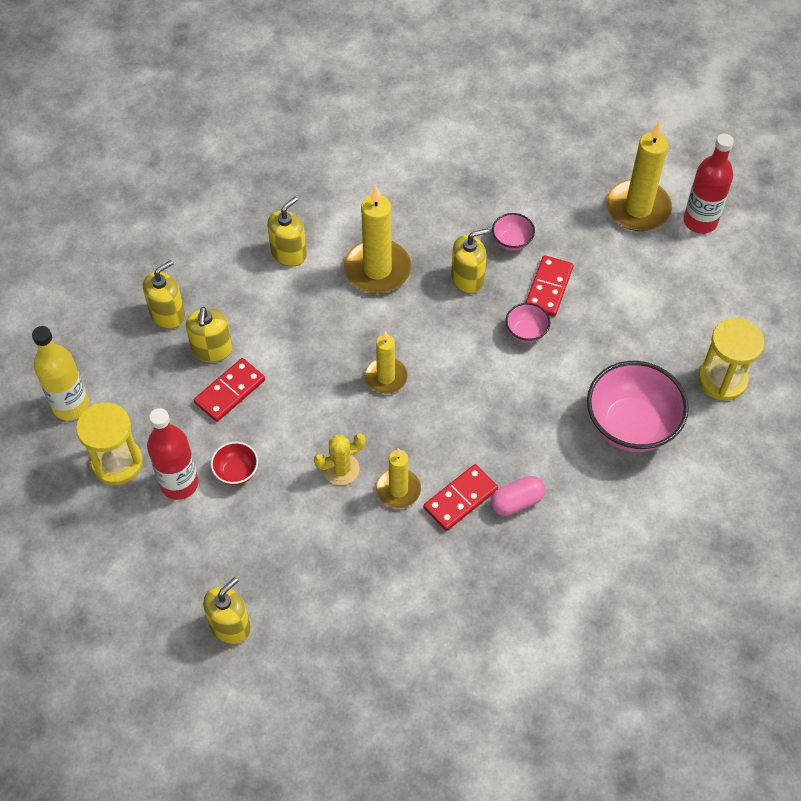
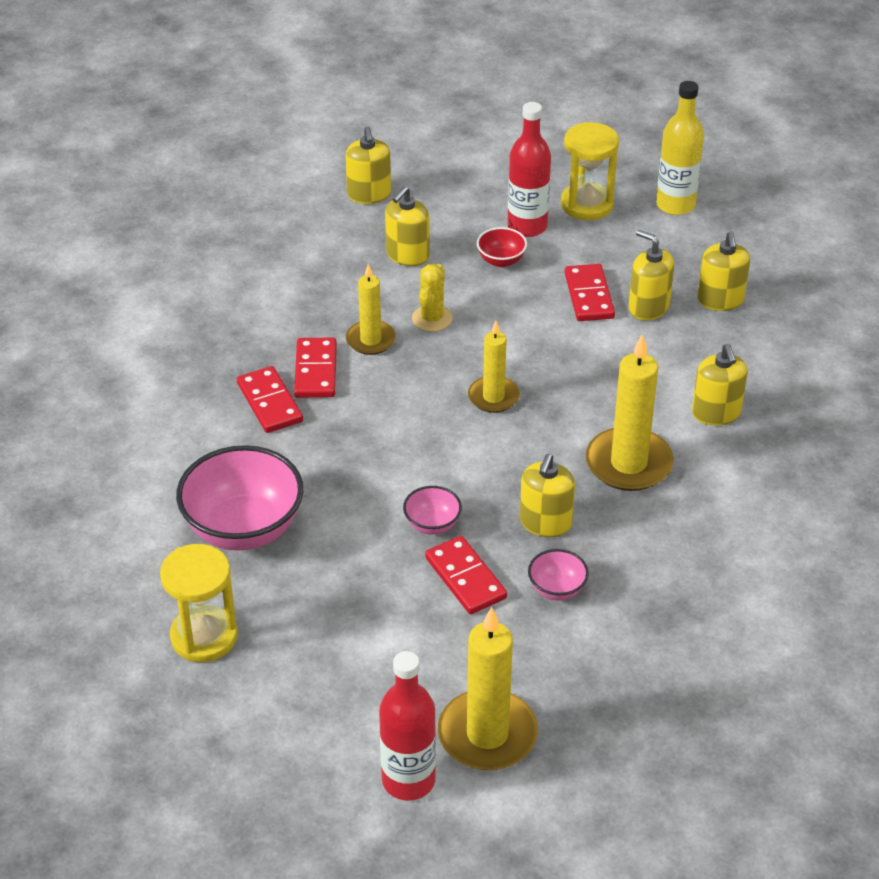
camera: 130 degrees right, 15 degrees down
(283, 538) = (407, 255): none -> yellow soap dispenser
(516, 502) = (269, 403): pink capsule -> red domino

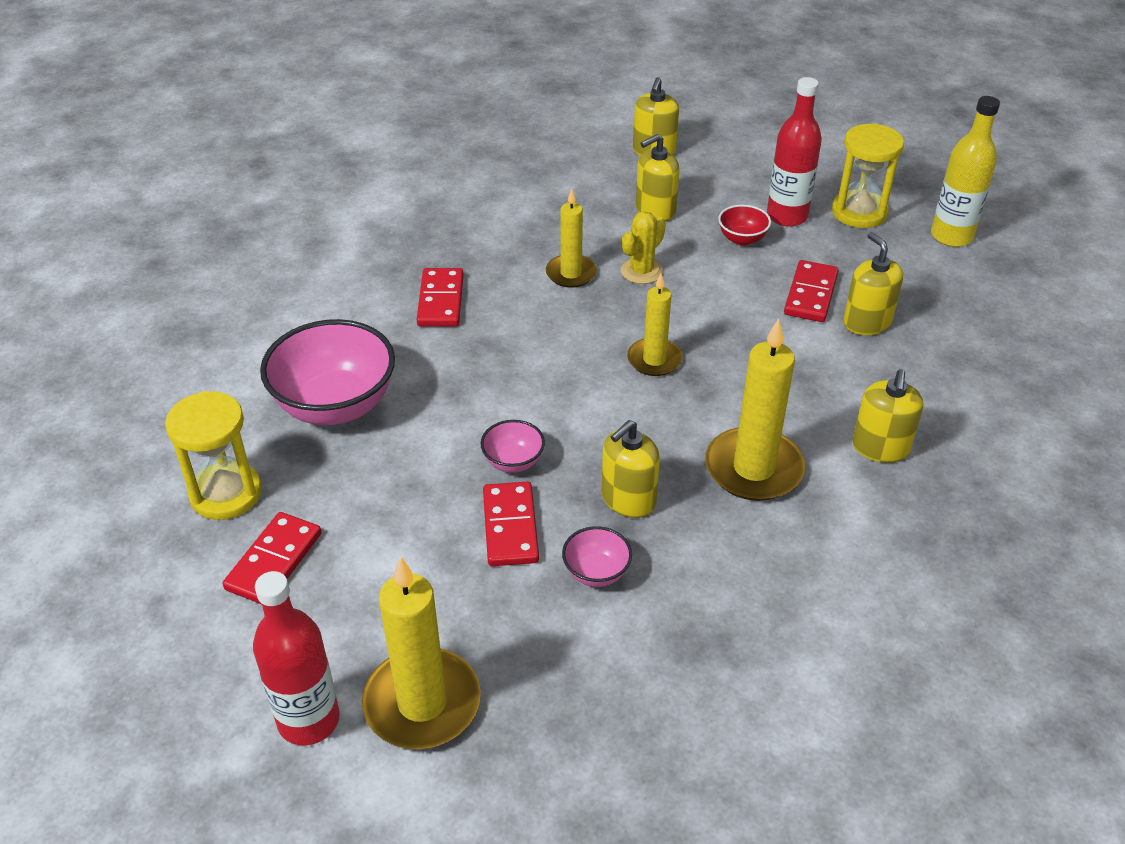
camera: 25 degrees right, 0 degrees up
(315, 371) = (501, 285): red domino -> red domino (274, 561)
(720, 300) = (949, 337): yellow soap dispenser -> none

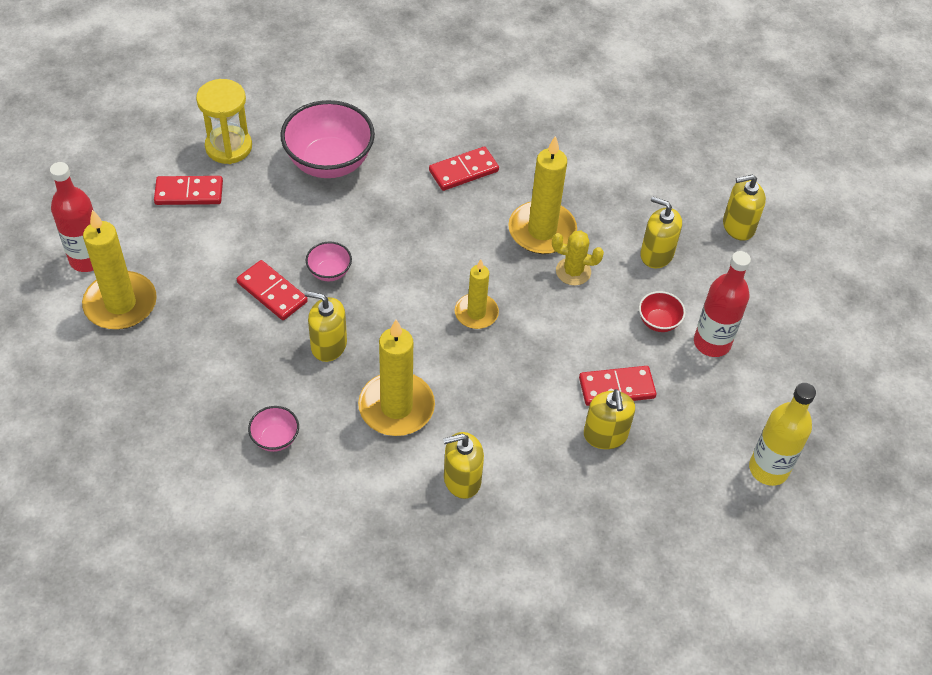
camera: 60 degrees right, 10 degrees up
(510, 527) = (272, 292): red domino -> red domino turned 75 degrees clockwise
(571, 273) = (542, 231): yellow candle -> yellow candle, size x1.63
(596, 572) = (256, 350): pink bowl -> pink bowl (275, 438)
(859, 212) = (755, 392): yellow hourglass -> none
(867, 322) = (605, 435): yellow soap dispenser -> yellow soap dispenser turned 135 degrees clockwise

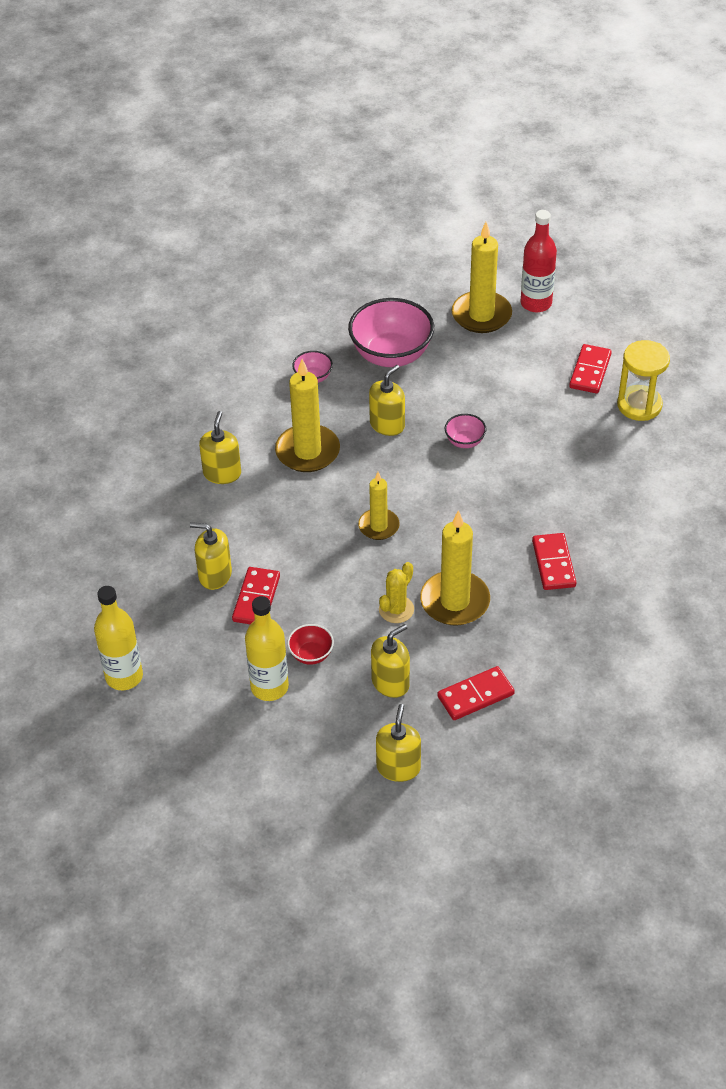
camera: 115 degrees right, 5 degrees down
(272, 292) = (457, 402): red domino -> red domino (475, 695)
(329, 162) = (597, 469): pink bowl -> pink bowl (391, 355)
(712, 343) = (269, 687): red bottle -> yellow bottle

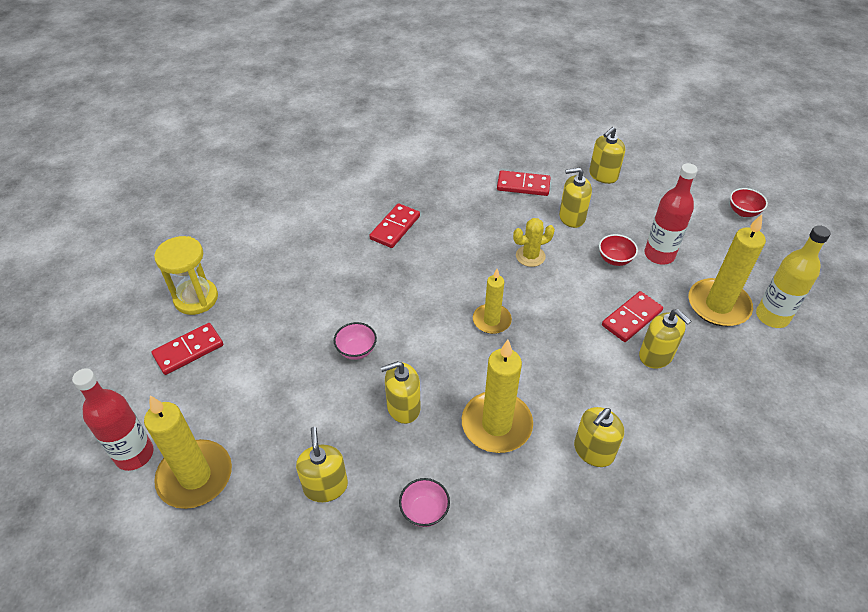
camera: 145 degrees left, 0 degrees up
(206, 807) = (743, 212): none -> red bowl
(269, 687) = (659, 255): yellow bottle -> red bottle
(391, 355) = (325, 486): pink bowl -> yellow soap dispenser
(455, 601) = (485, 240): yellow candle -> yellow candle (718, 305)

